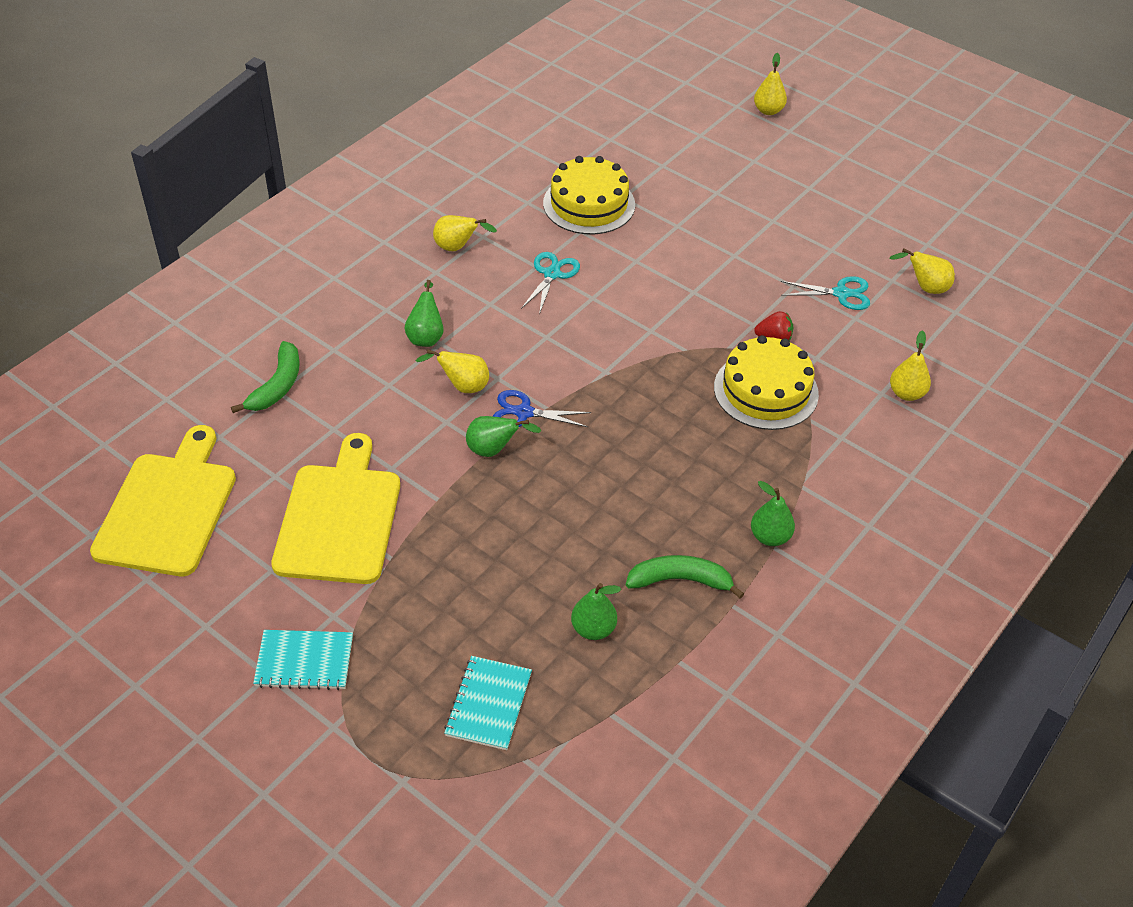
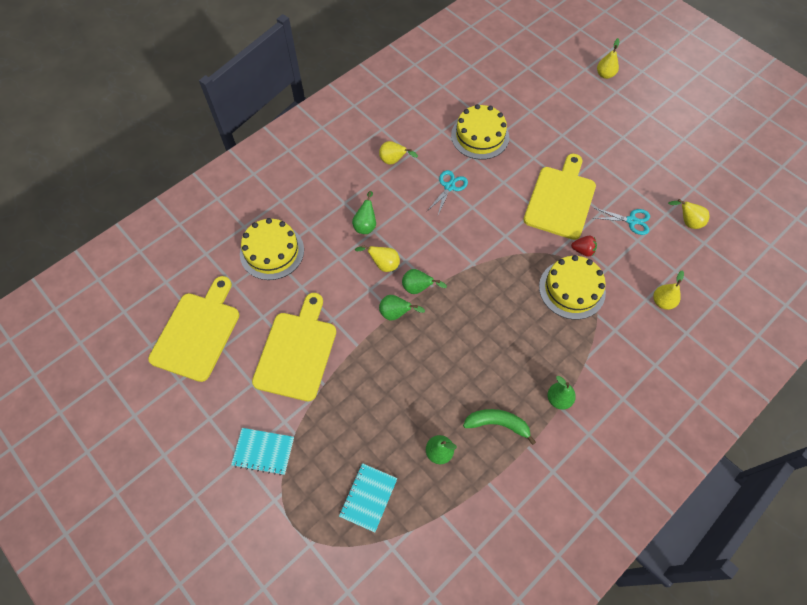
camera: 10 degrees right, 15 degrees up
(277, 386) = (272, 251): green banana -> yellow cake
(524, 413) = (418, 288): blue scissors -> green pear
(728, 276) = (560, 199): none -> yellow cutting board

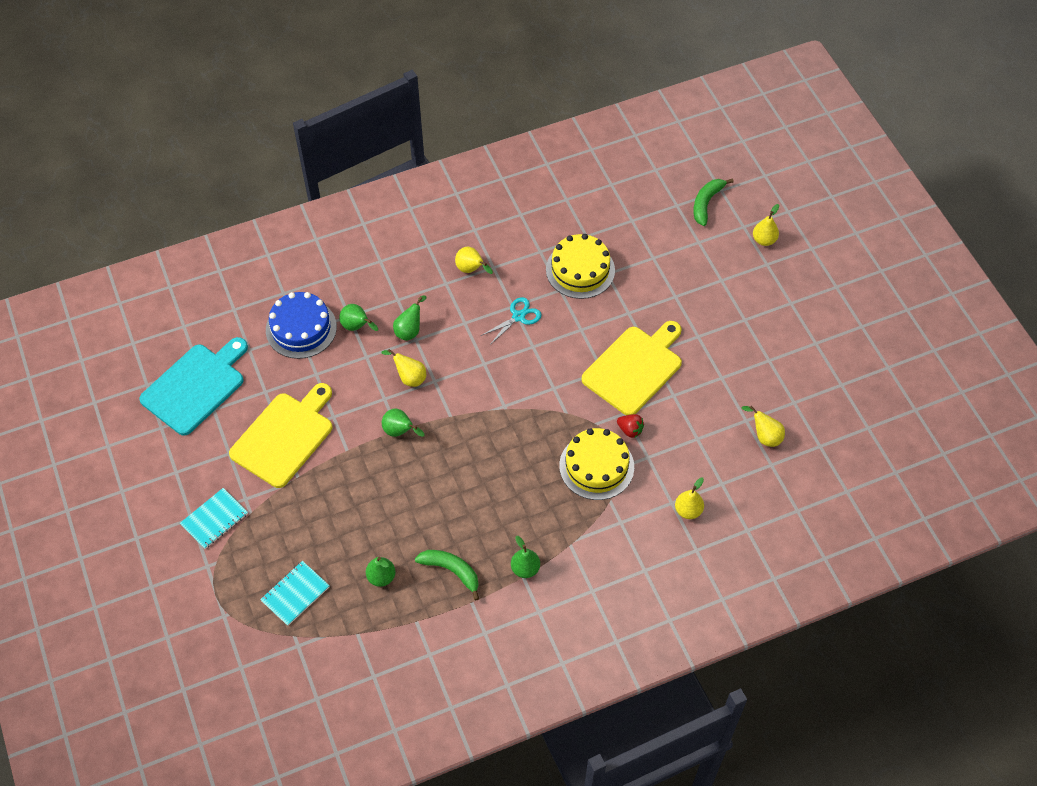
camera: 20 degrees right, 5 degrees down
(197, 332) = (195, 386): yellow cutting board -> turquoise cutting board
(263, 451) = (214, 519): turquoise notebook -> turquoise notebook turned 75 degrees counterclockwise
(272, 251) = (301, 328): yellow cake -> blue cake
(418, 288) = (434, 413): green pear -> green pear (357, 327)
(549, 60) = (706, 203): none -> green banana
(631, 221) = (702, 415): turquoise scissors -> none

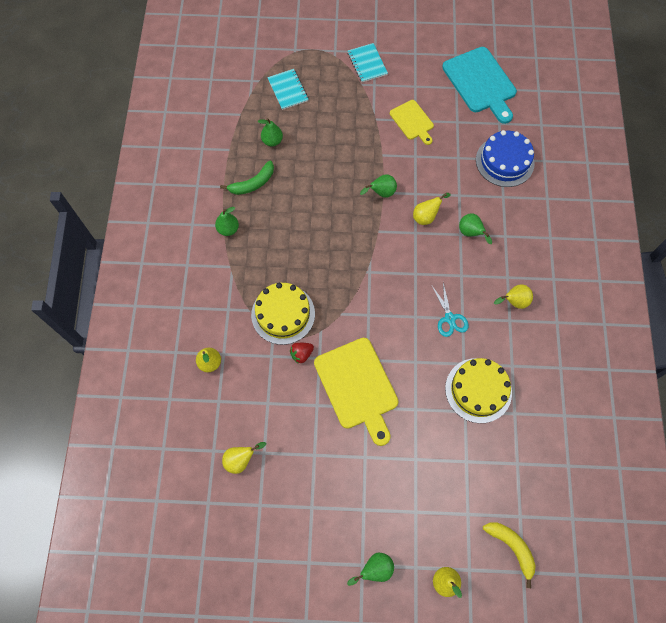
camera: 115 degrees right, 10 degrees up
(284, 436) = (412, 121): yellow cutting board -> yellow cutting board, size x0.57
(357, 327) = (490, 198): green pear -> green pear (375, 569)
(706, 203) = (512, 547): green banana -> yellow banana

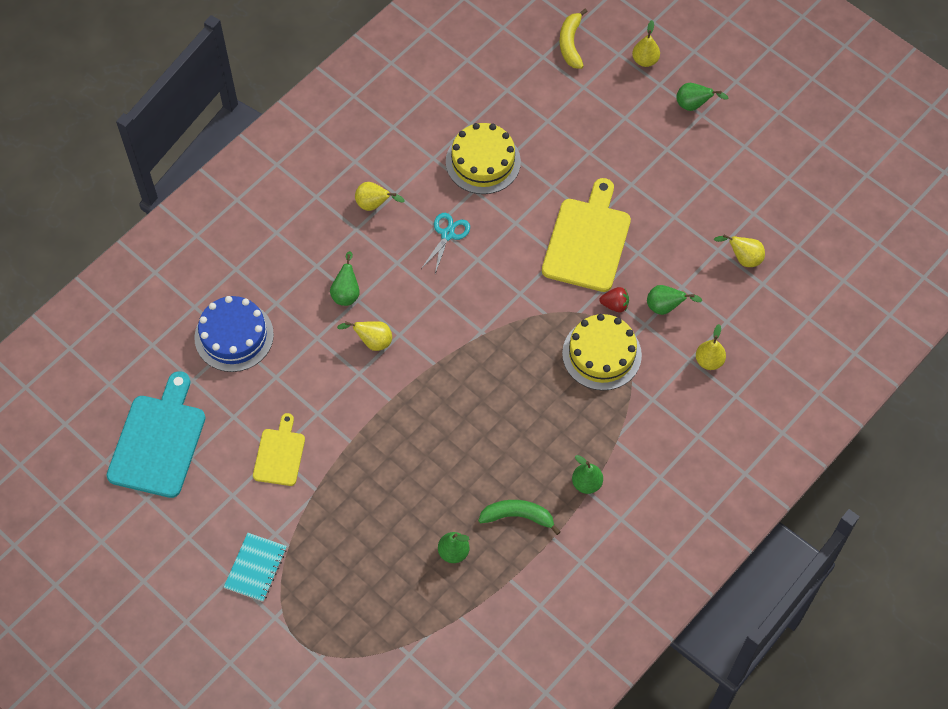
camera: 140 degrees left, 5 degrees down
(288, 90) = (378, 606): turquoise notebook -> none
(381, 193) = (393, 400): green pear -> green pear (665, 307)

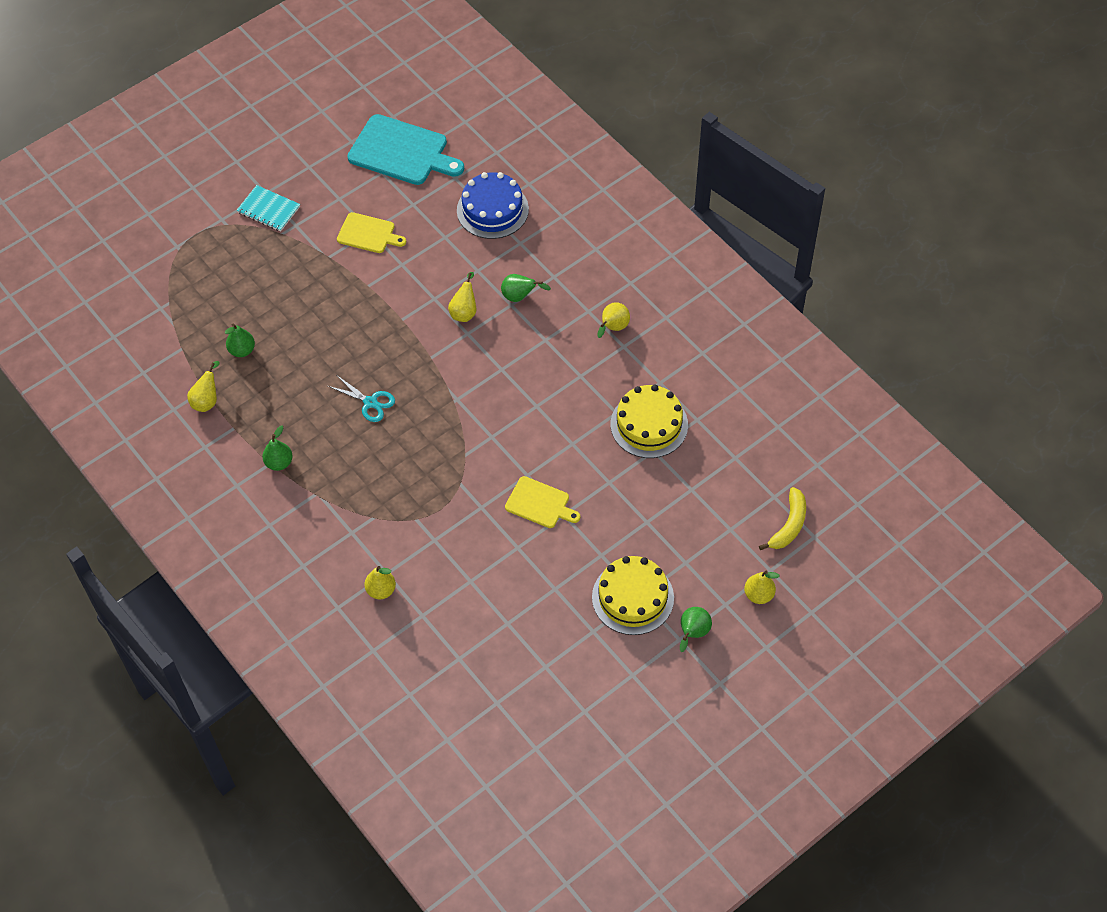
camera: 100 degrees right, 5 degrees down
(447, 234) = (569, 384): turquoise scissors -> turquoise scissors (370, 402)
(518, 516) = (262, 404): green banana -> none
(570, 43) = (789, 525): yellow banana -> yellow banana turned 105 degrees clockwise
(587, 241) = (540, 503): yellow cutting board -> yellow cutting board, size x0.57
(601, 354) = (410, 496): yellow cake -> yellow cake (632, 597)
(615, 305) = (462, 516): red strawberry -> none
(665, 307) = (450, 561): green pear -> none
(743, 258) = (492, 645): yellow pear -> yellow pear (207, 400)

